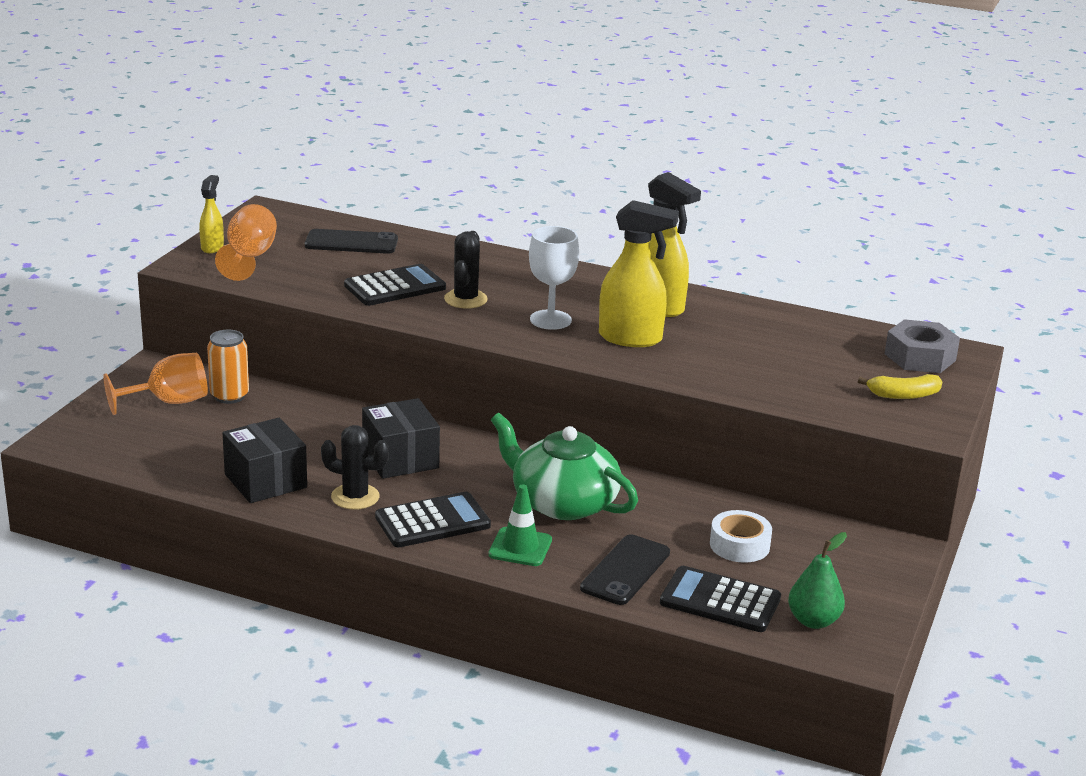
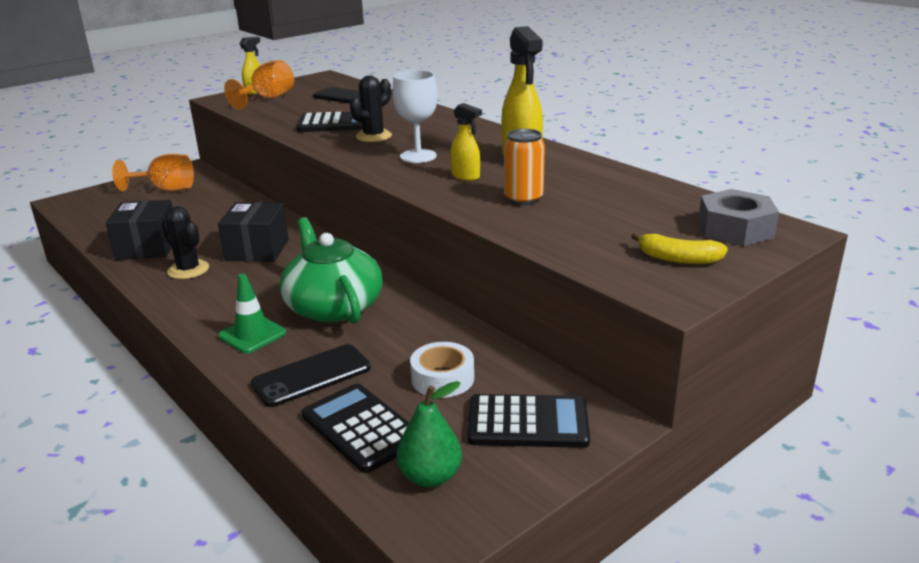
camera: 30 degrees right, 0 degrees up
(229, 396) = (206, 191): orange can -> orange can (523, 199)
(432, 521) = (215, 299): black calculator -> black calculator (527, 422)
(631, 338) = (466, 176): yellow spray bottle -> yellow spray bottle, size x0.55

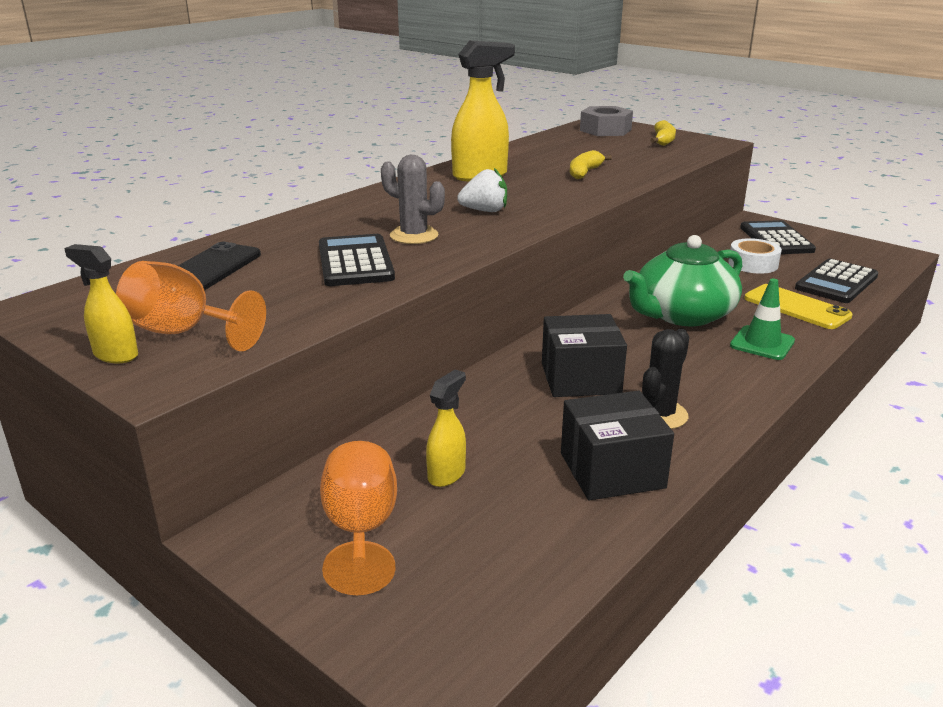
camera: 100 degrees left, 0 degrees up
(311, 376) = (796, 307): black phone -> yellow phone
(373, 136) = (414, 236): black cactus -> grey cactus
(418, 156) = (485, 211): white goblet -> white strawberry
(430, 477) = (856, 259): green pear -> none
(466, 176) = (539, 191): yellow spray bottle -> yellow spray bottle (447, 474)
(523, 199) = (584, 172): orange can -> yellow banana

